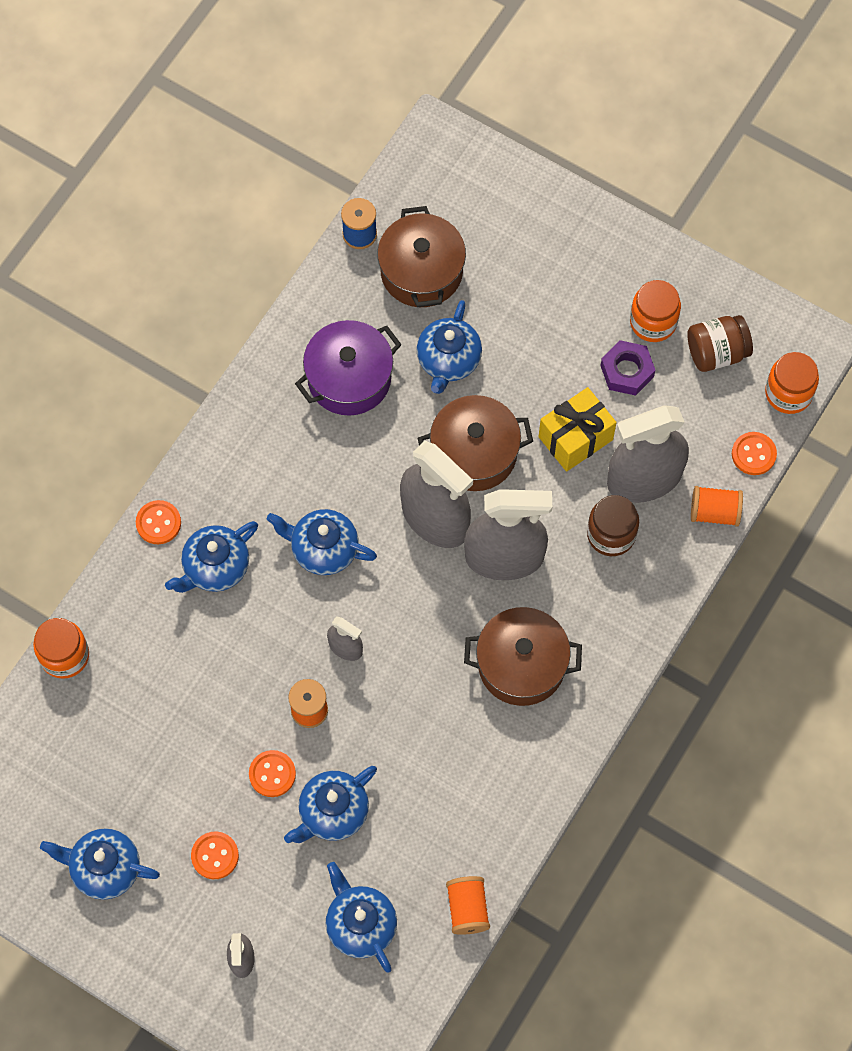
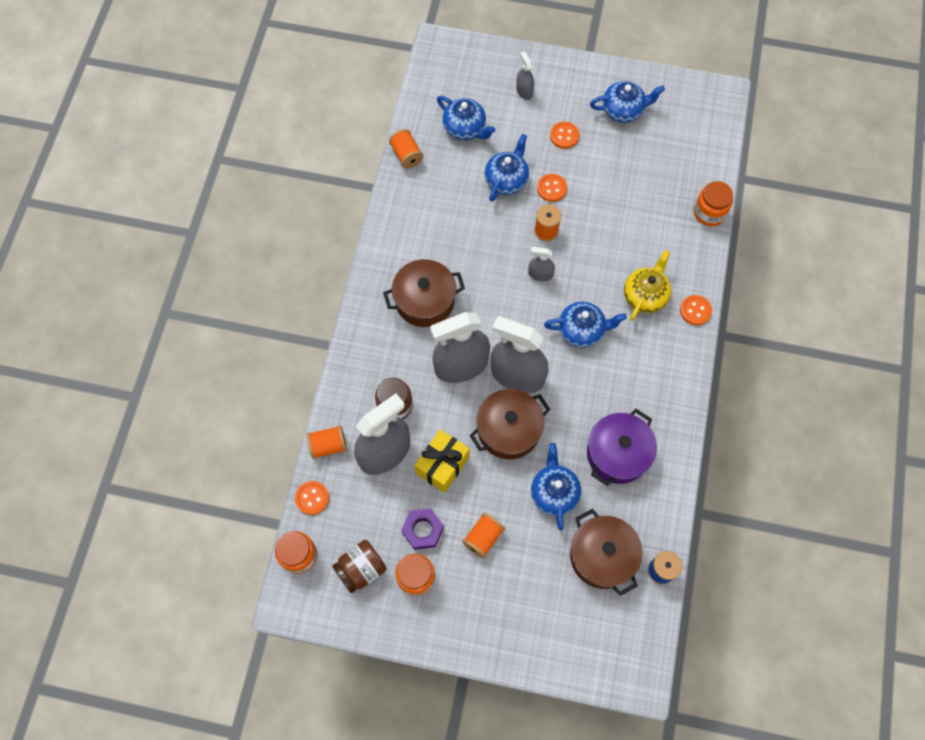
camera: 160 degrees right, 0 degrees up
(215, 567) = (645, 295): blue teapot -> yellow teapot
(556, 338) = (483, 537): none -> orange spool

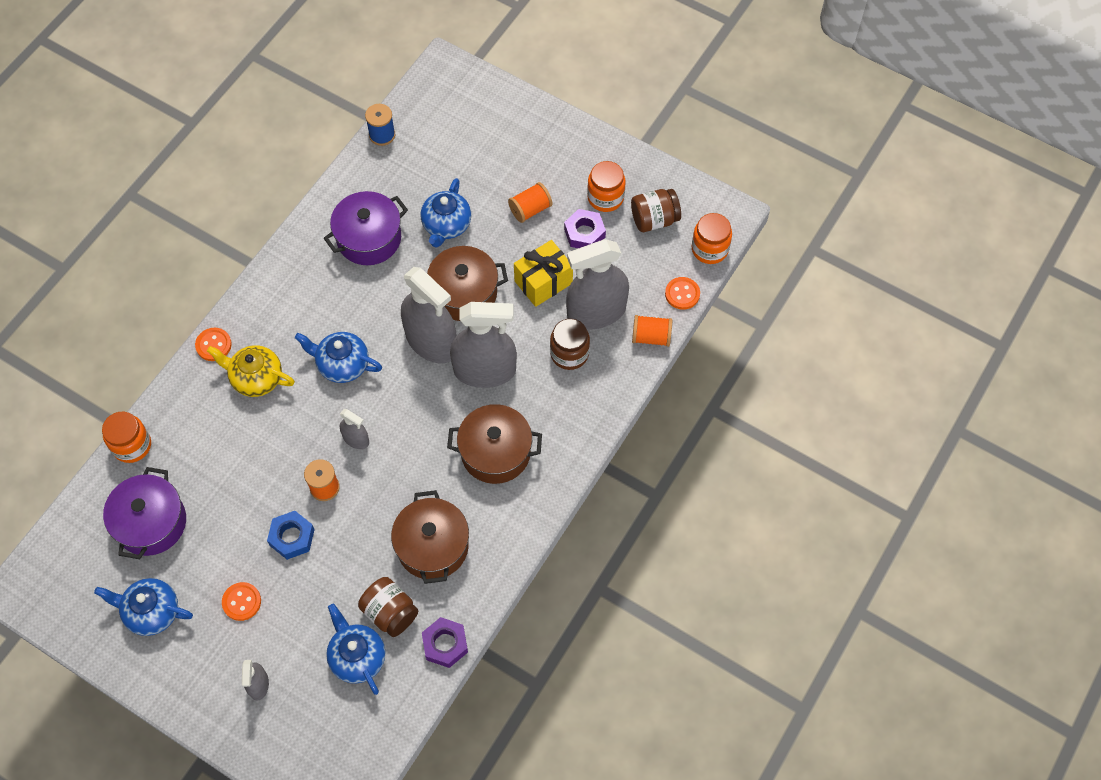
camera: 160 degrees left, 5 degrees down
(406, 155) = (445, 644): orange spool -> purple nut
(455, 162) = (390, 612): none -> brown jar
(506, 180) = (339, 567): blue teapot -> none
(551, 188) = (292, 537): orange button -> blue nut
(602, 556) = (428, 161): brown pot -> brown pot (432, 546)
(645, 295) = (256, 378): yellow teapot -> yellow teapot turned 60 degrees clockwise
(660, 165) = (151, 523): none -> purple pot

